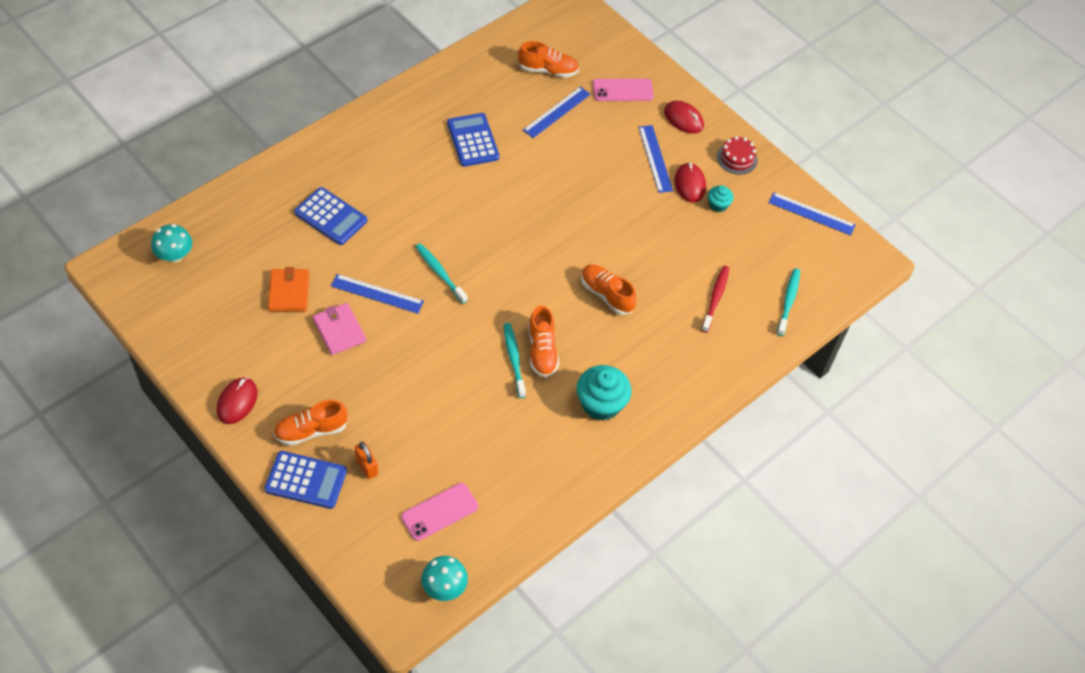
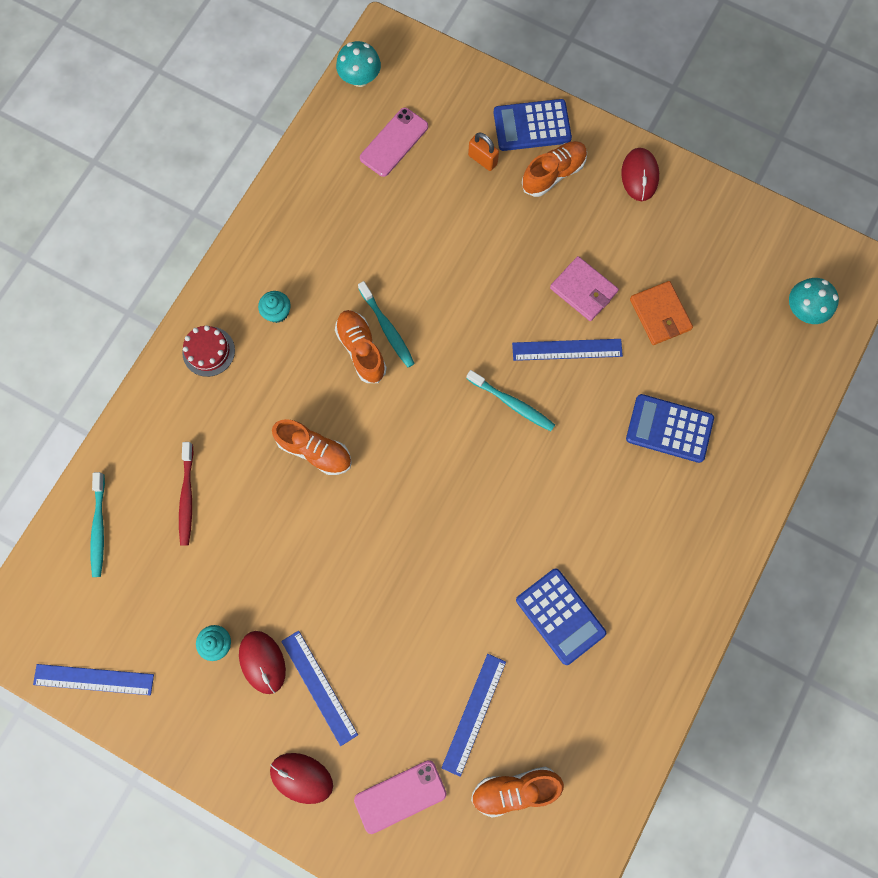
camera: 165 degrees right, 20 degrees up
(601, 404) = (277, 312): turquoise cupcake -> turquoise cupcake, size x0.53
(737, 158) = (211, 735): red cake -> red cake (208, 351)

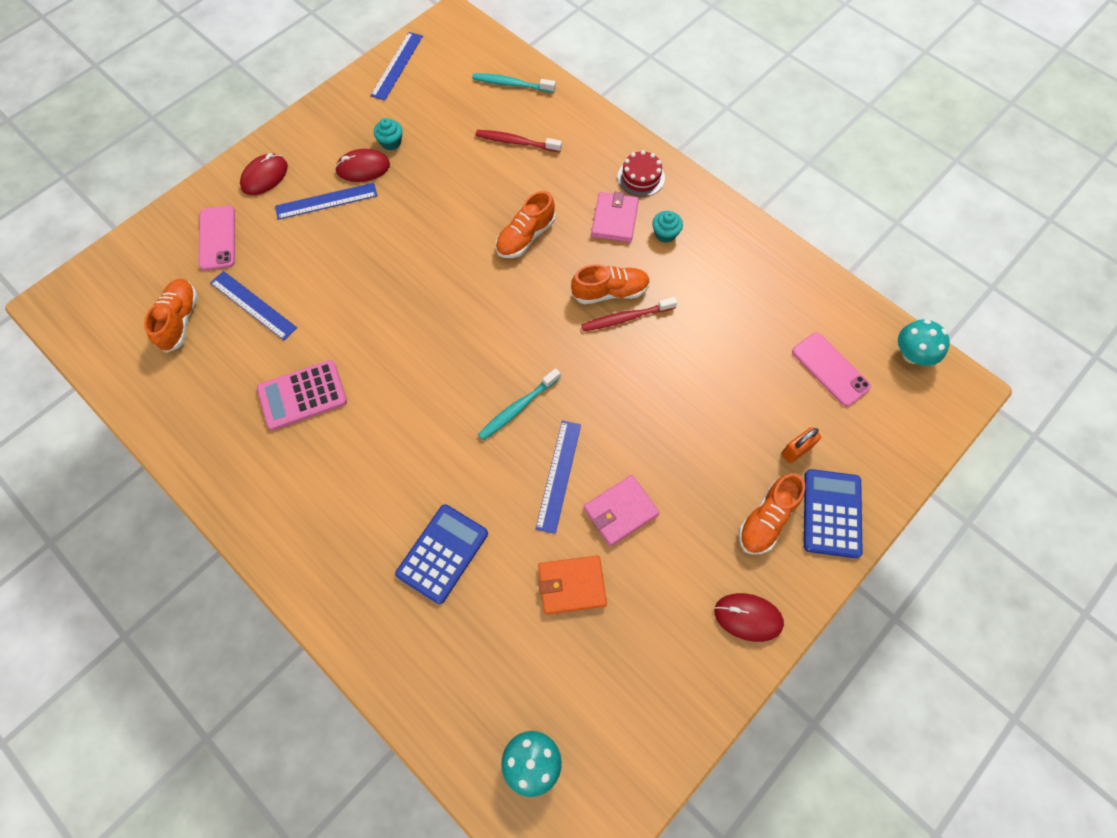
camera: 105 degrees right, 10 degrees down
(270, 365) = (614, 219): none -> pink wallet
(387, 328) = (626, 318): turquoise toothbrush -> red toothbrush
(553, 174) = (766, 519): orange shoe -> orange shoe turned 60 degrees clockwise
(560, 616) = (302, 395): blue calculator -> pink calculator

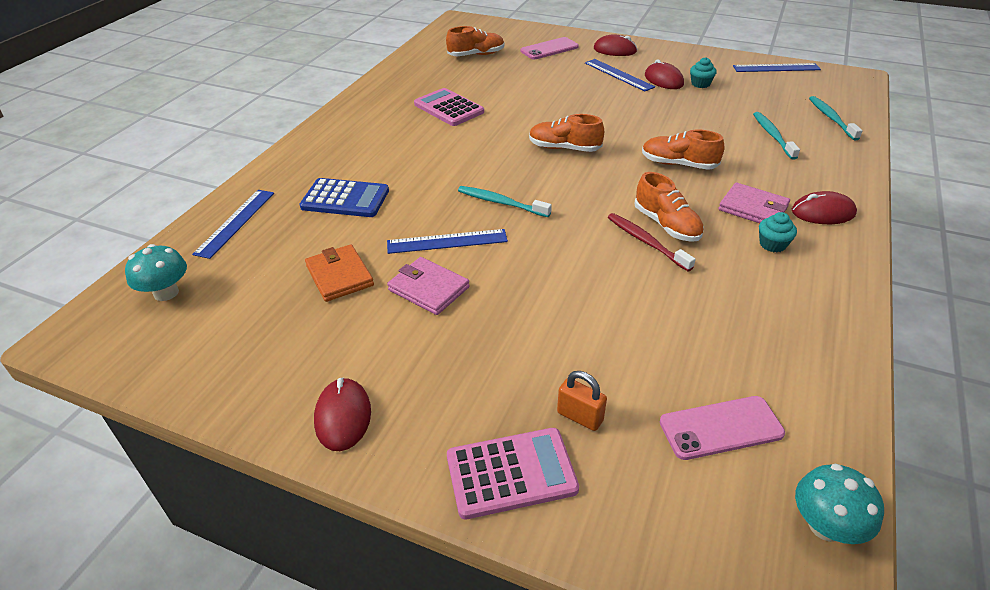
camera: 70 degrees right, 25 degrees down
(253, 305) = (507, 73): blue ruler -> blue ruler (236, 222)
(516, 142) = (773, 135): red toothbrush -> turquoise toothbrush
(614, 219) = (753, 208): pink wallet -> pink wallet turned 45 degrees clockwise
(641, 177) = (823, 212): red cake -> red mouse
(766, 519) = (472, 407): orange shoe -> orange shoe (564, 148)
(830, 369) = (721, 428): pink phone -> pink phone turned 45 degrees clockwise
(831, 513) = (511, 473): blue calculator -> pink calculator

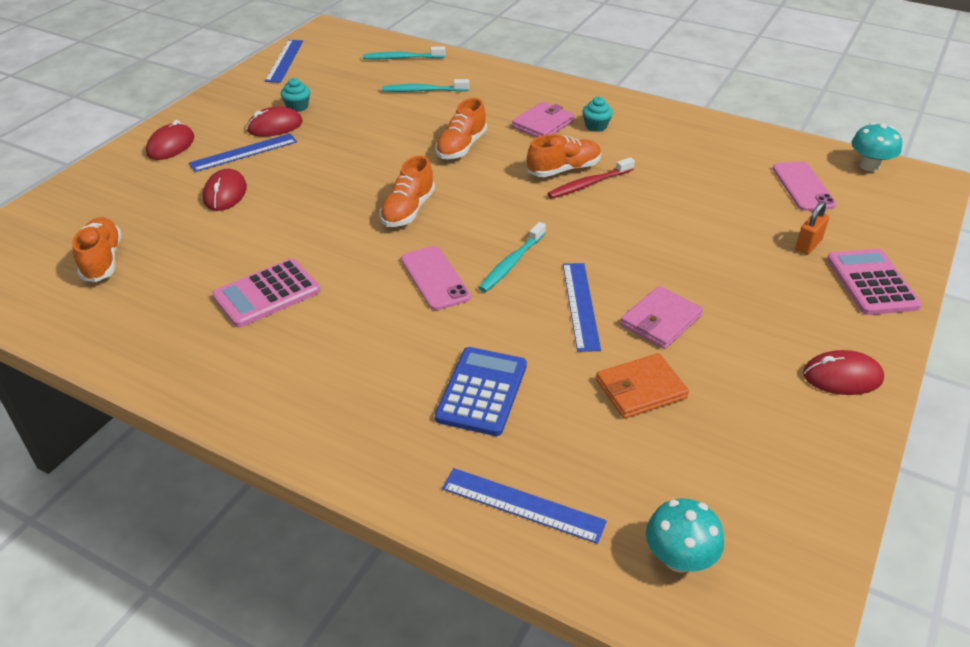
camera: 85 degrees left, 0 degrees up
(549, 49) = (130, 194): pink phone -> pink phone (435, 278)
(823, 212) = (553, 96): red mouse -> red mouse (225, 193)

